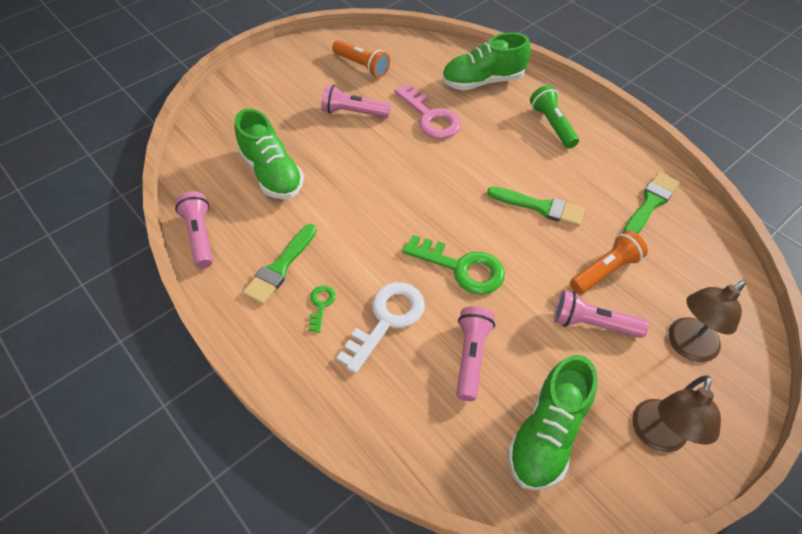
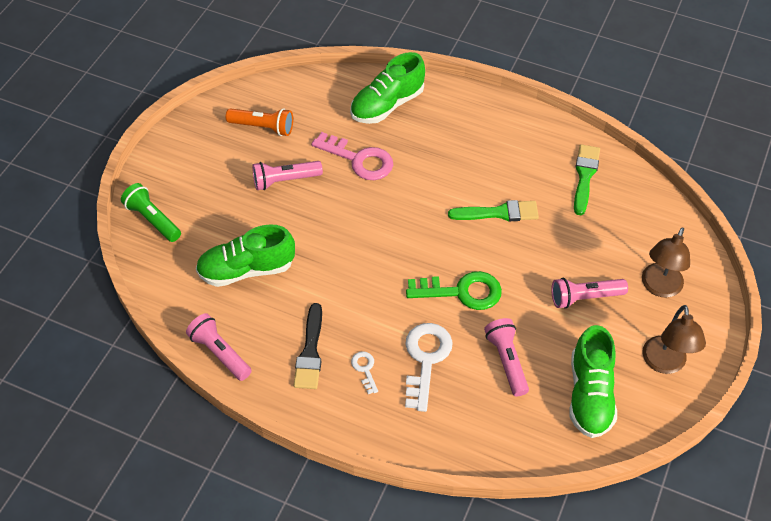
camera: 25 degrees left, 0 degrees up
(272, 173) = (246, 269): green shoe -> green shoe turned 135 degrees clockwise
(280, 267) = (310, 352): green brush -> black brush
(321, 305) = (365, 369): green key -> white key
(552, 125) = (471, 129): green flashlight -> green flashlight (153, 219)
(605, 271) = (575, 250): orange flashlight -> none

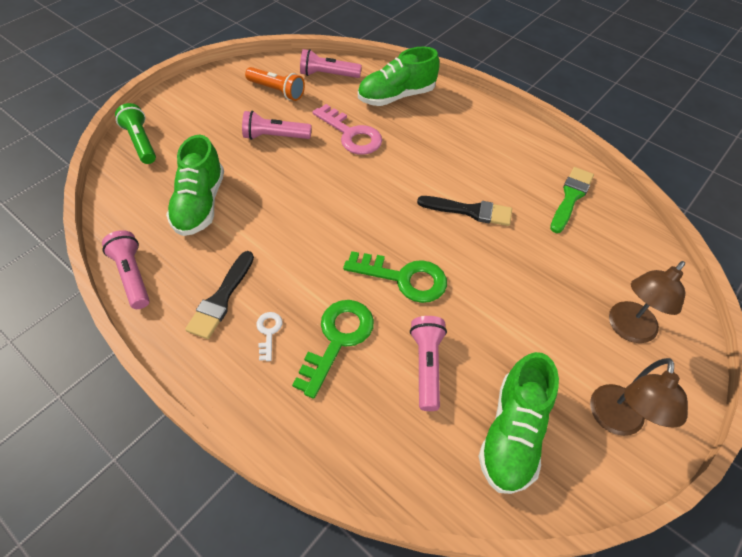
camera: 15 degrees right, 0 degrees up
(246, 269) = (200, 204): green shoe -> green shoe turned 90 degrees counterclockwise
(426, 359) = (338, 339): white key -> green key
(498, 213) = (470, 211): green brush -> black brush
(584, 297) = (537, 318): pink flashlight -> pink flashlight (328, 75)

